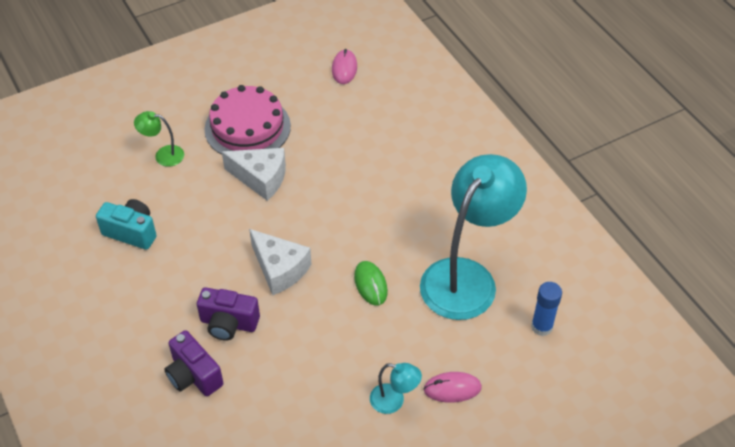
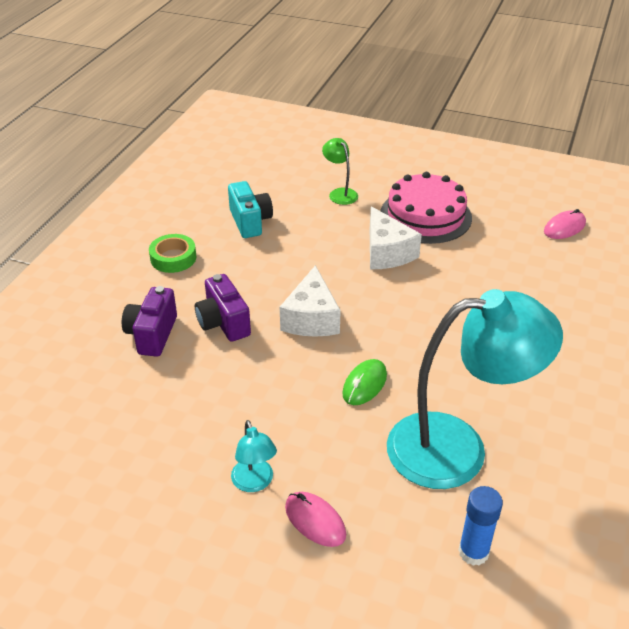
camera: 50 degrees right, 10 degrees down
(118, 309) = (173, 258): none -> green tape

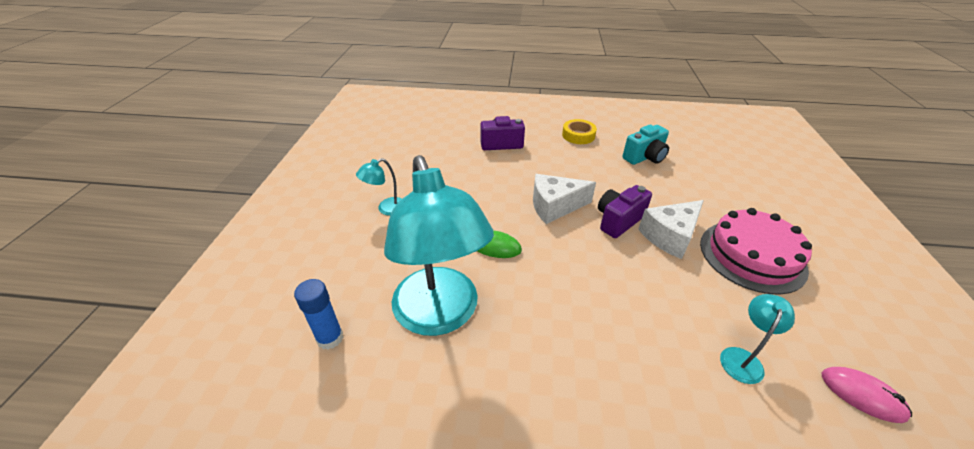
camera: 75 degrees right, 0 degrees up
(173, 258) = (578, 135): green tape -> yellow tape
(223, 323) = (527, 168): purple camera -> purple camera (618, 221)
(315, 521) = (357, 241): pink mouse -> none
(340, 193) = (728, 195): green lamp -> none
(530, 267) = (742, 358): none -> turquoise lamp

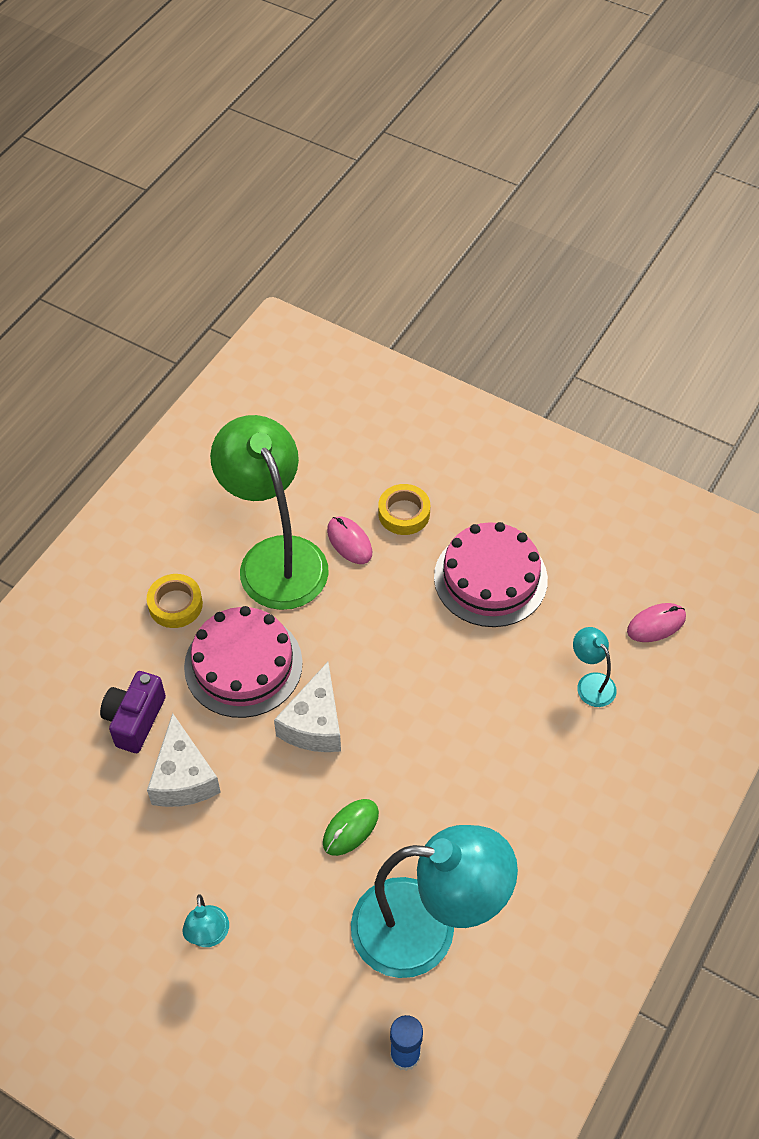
camera: 65 degrees left, 15 degrees up
(566, 167) = (243, 665): none -> pink cake
(618, 221) = (376, 669): purple camera -> none
(645, 157) = (275, 557): turquoise camera -> green lamp
(670, 236) = (426, 633): white cheese -> white cheese (183, 777)
(690, 181) = (349, 542): none -> pink mouse
(740, 196) = (404, 513): none -> yellow tape

